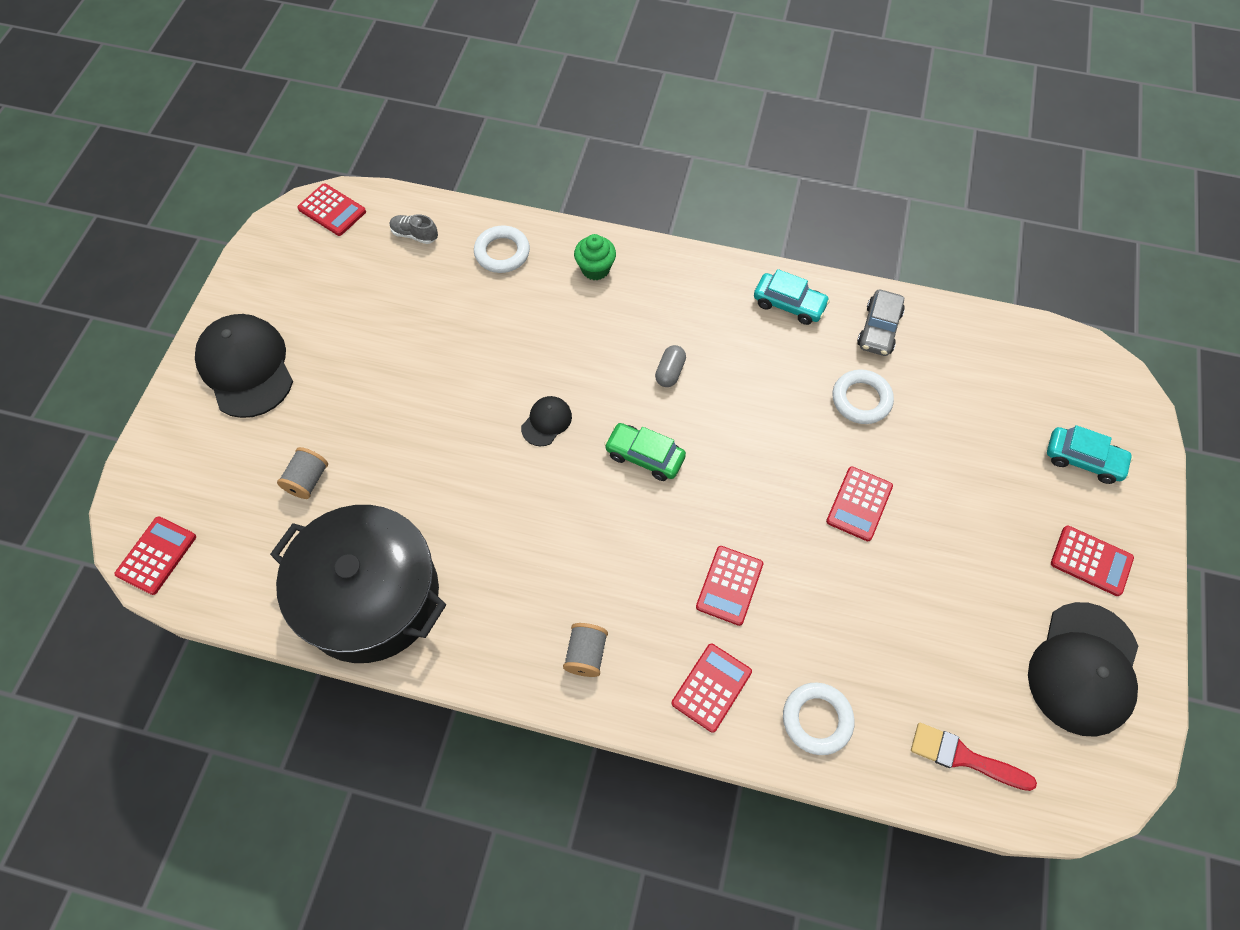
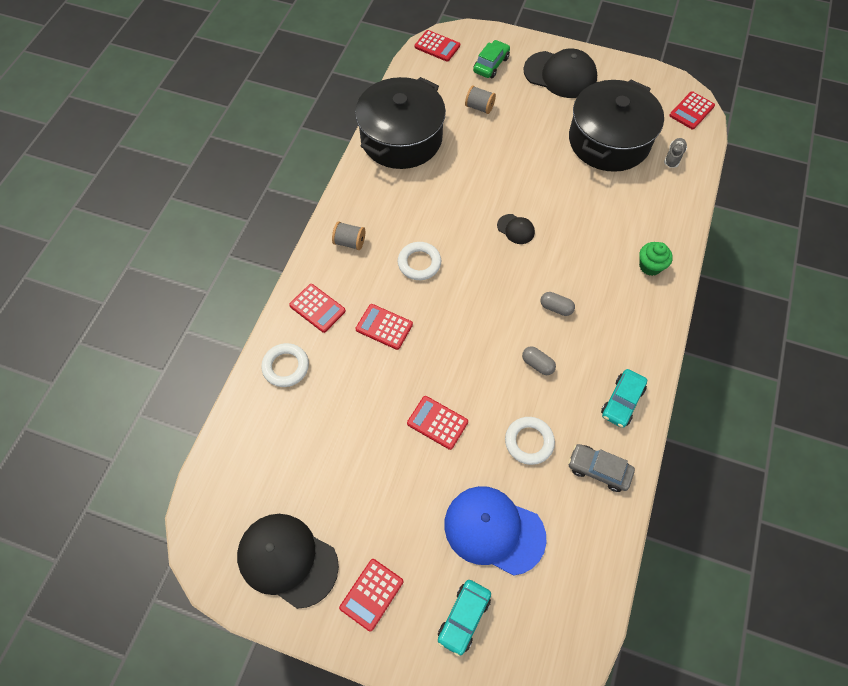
camera: 95 degrees right, 0 degrees up
(246, 367) = (560, 75): black cap -> black cap turned 45 degrees clockwise
(384, 307) = (609, 141): none -> black pot
(502, 253) = (661, 208): white ring -> white ring (419, 263)
(644, 456) = (486, 285): green car -> green car (491, 65)
(755, 392) = (537, 364): none -> grey capsule
(963, 757) = (243, 455): red brush -> none
(977, 433) = (494, 530): none -> blue cap

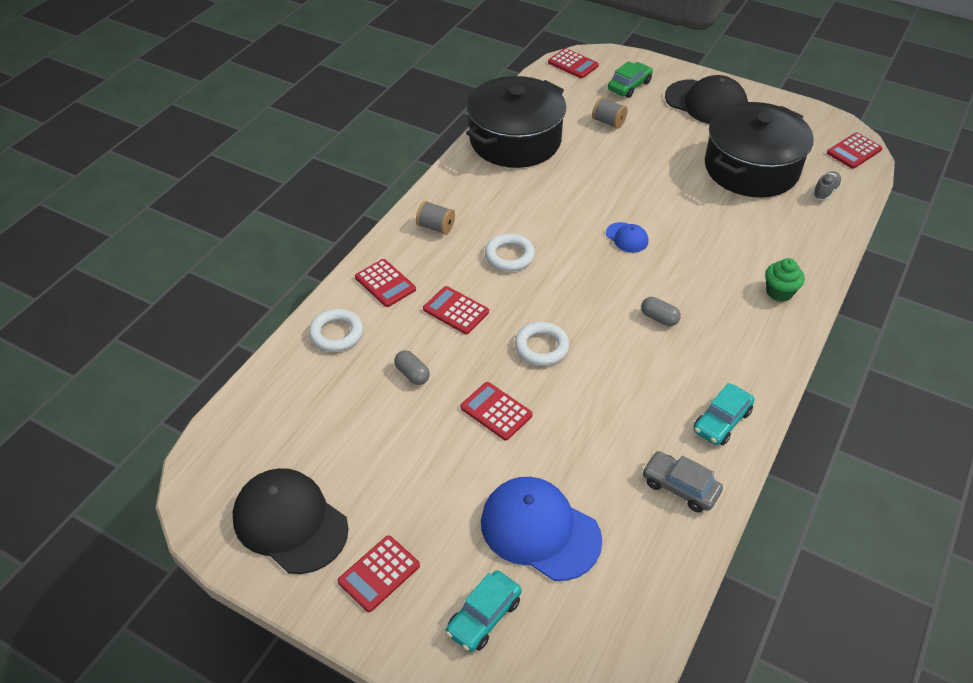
camera: 10 degrees right, 15 degrees down
(515, 229) = (627, 237): black cap -> blue cap
(529, 442) = (600, 446): white ring -> white ring (541, 347)
(537, 364) = (626, 370): grey capsule -> grey capsule (412, 374)

